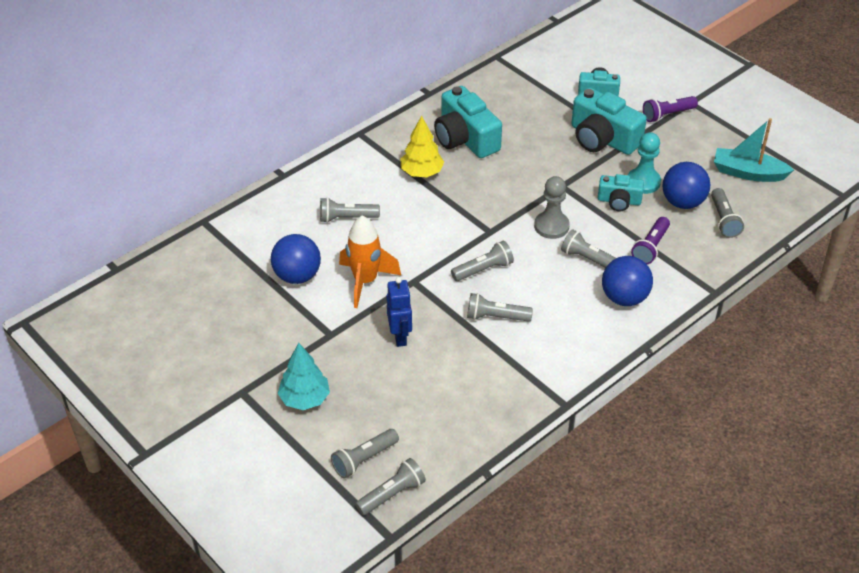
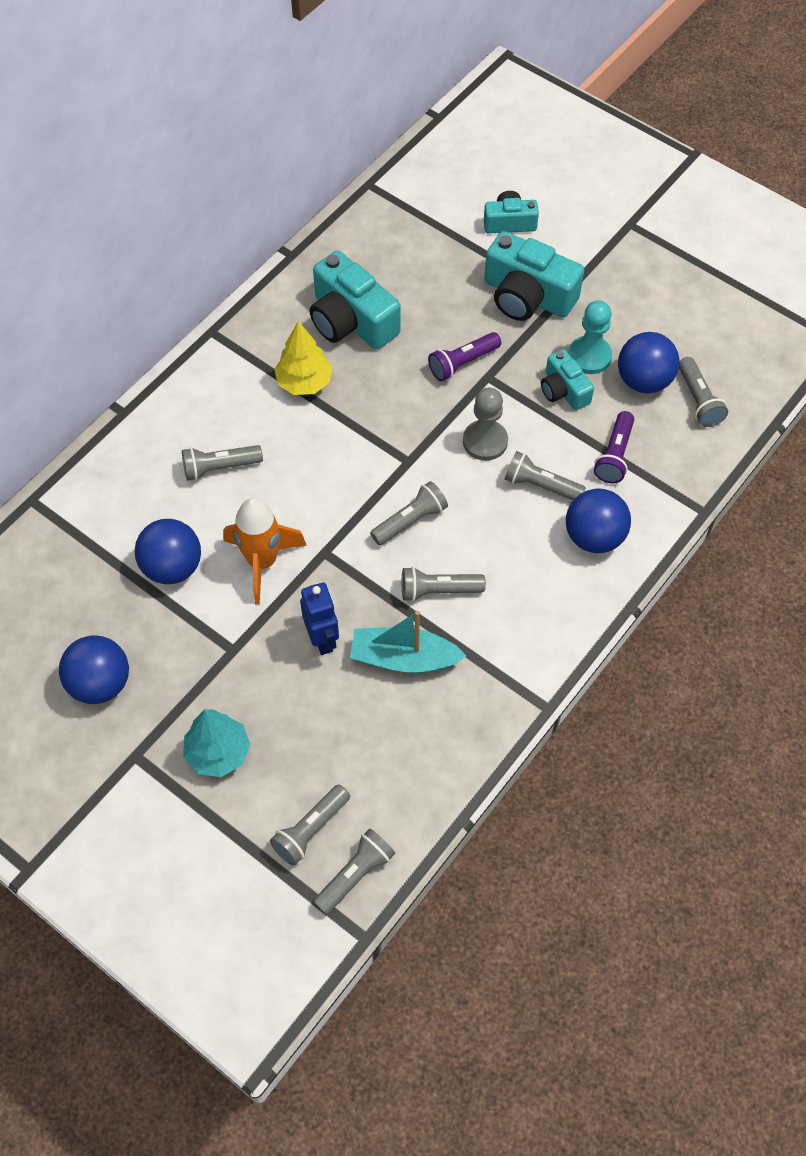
camera: 10 degrees left, 15 degrees up
(226, 342) = (100, 683): none -> blue ball
(619, 201) = (563, 390): turquoise camera -> turquoise camera turned 60 degrees clockwise
(667, 115) = (603, 248): purple flashlight -> purple flashlight (462, 363)
(748, 173) = (717, 324): turquoise boat -> turquoise boat (403, 658)

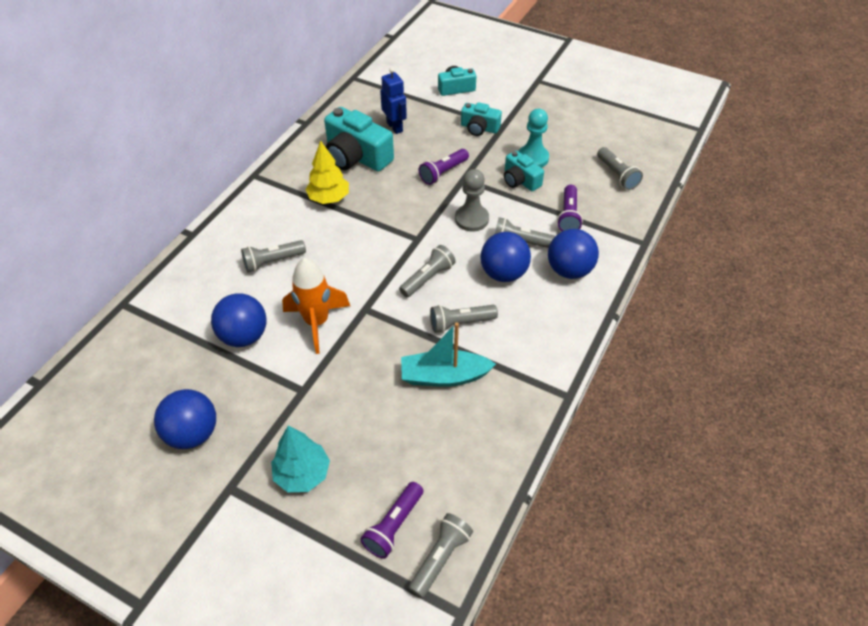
camera: 10 degrees left, 10 degrees down
(310, 830) = (394, 526): grey flashlight -> purple flashlight
(322, 639) = (375, 371): blue robot -> blue robot (395, 127)
(527, 296) = (479, 128): turquoise camera -> turquoise camera, size x0.57
(643, 381) = (575, 168): blue ball -> blue ball (503, 273)

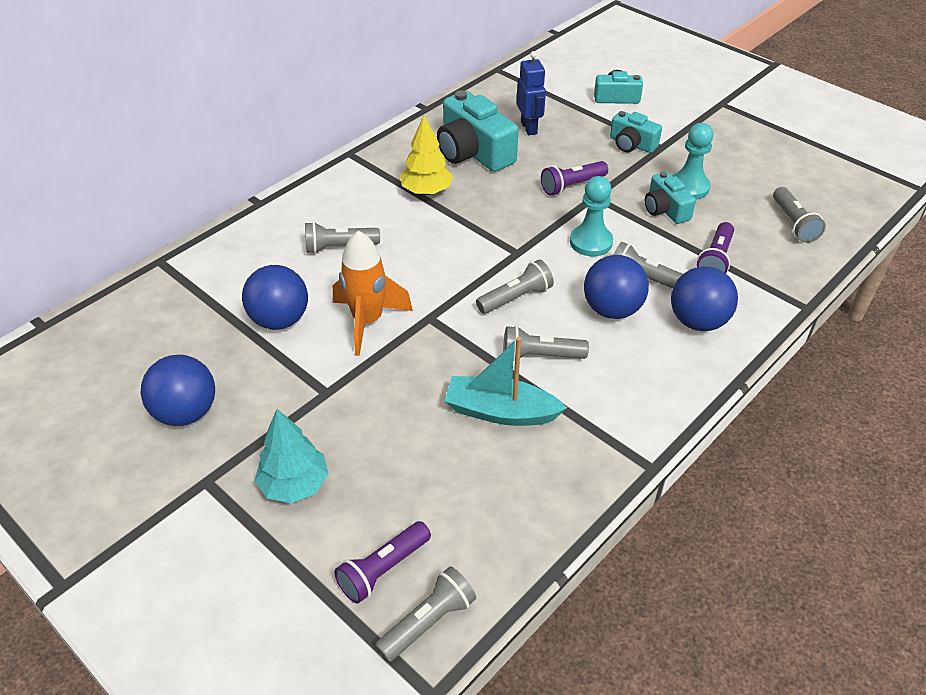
camera: 15 degrees right, 5 degrees down
(471, 219) = (591, 242): grey pawn -> turquoise pawn

